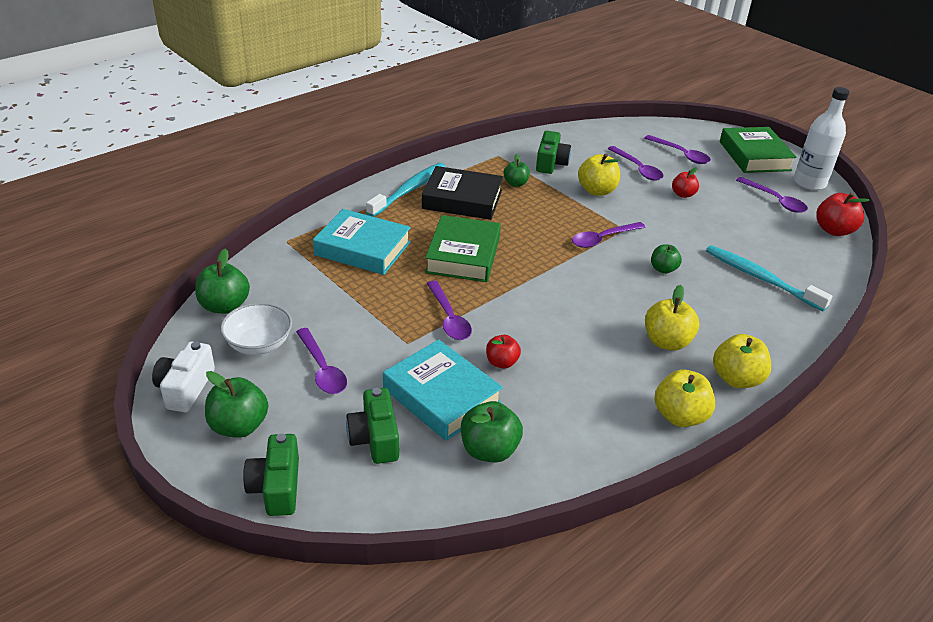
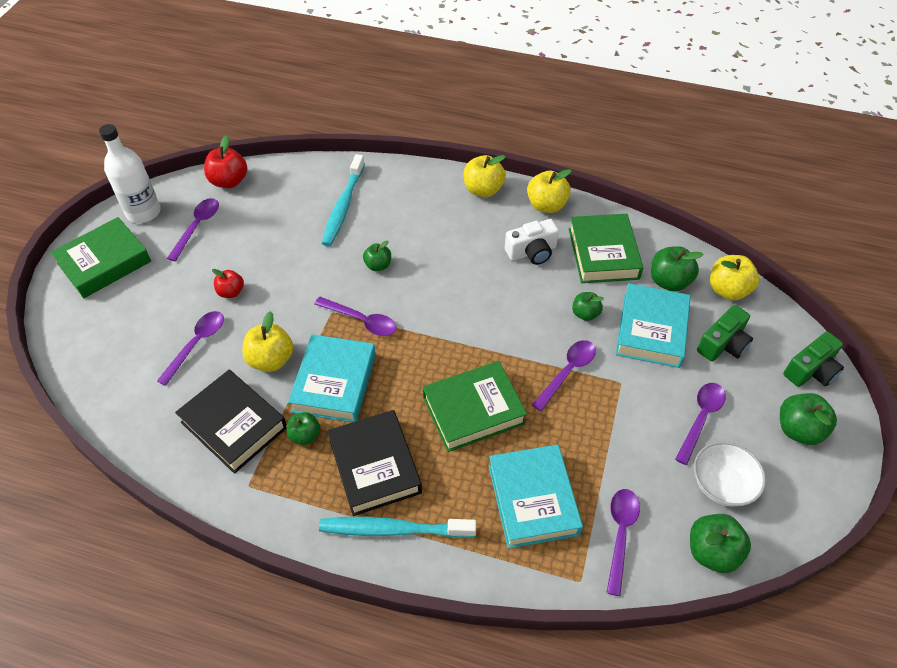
camera: 120 degrees left, 15 degrees up
(185, 388) = (810, 496): white camera -> white camera (532, 252)
(501, 362) = (585, 314): red apple -> green apple
(550, 208) = (334, 383): none -> turquoise book
(551, 163) = (234, 425): green camera -> black book
(571, 420) = (603, 253): none -> green book
(666, 342) = (475, 234): yellow apple -> yellow apple (728, 290)
(681, 154) = (137, 320): purple spoon -> purple spoon (620, 534)

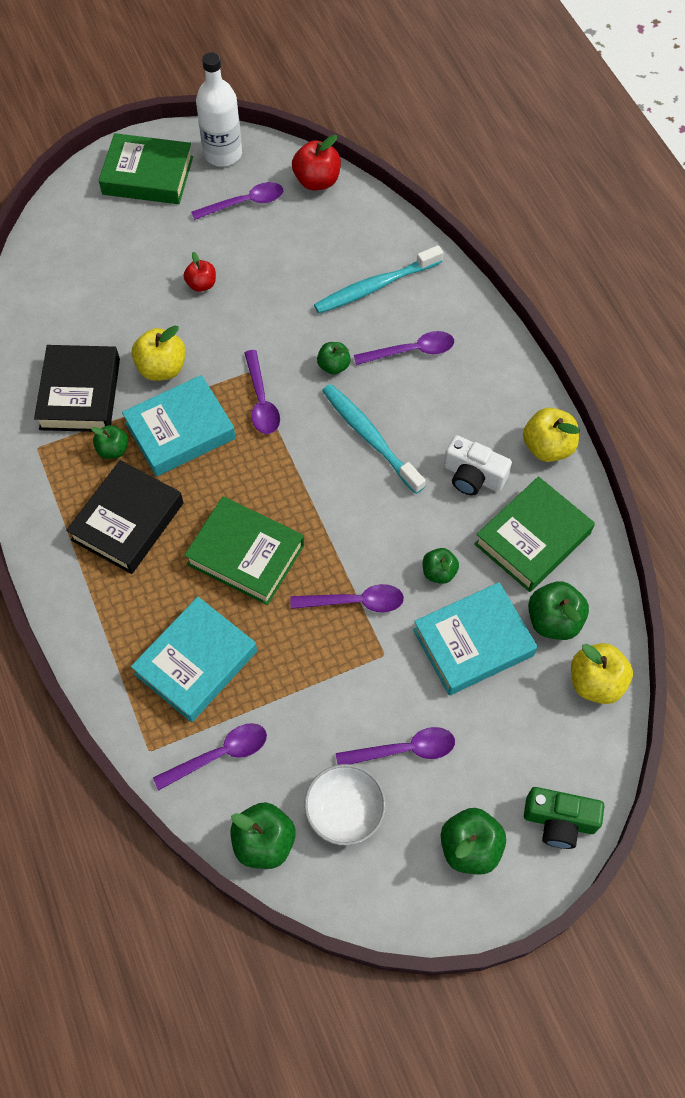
camera: 50 degrees right, 10 degrees up
(197, 344) = (129, 306): purple spoon -> purple spoon (411, 351)
(393, 529) = (83, 578): turquoise toothbrush -> turquoise toothbrush (370, 437)
(483, 190) = (512, 380): yellow apple -> none
(723, 344) = (516, 718): green camera -> none

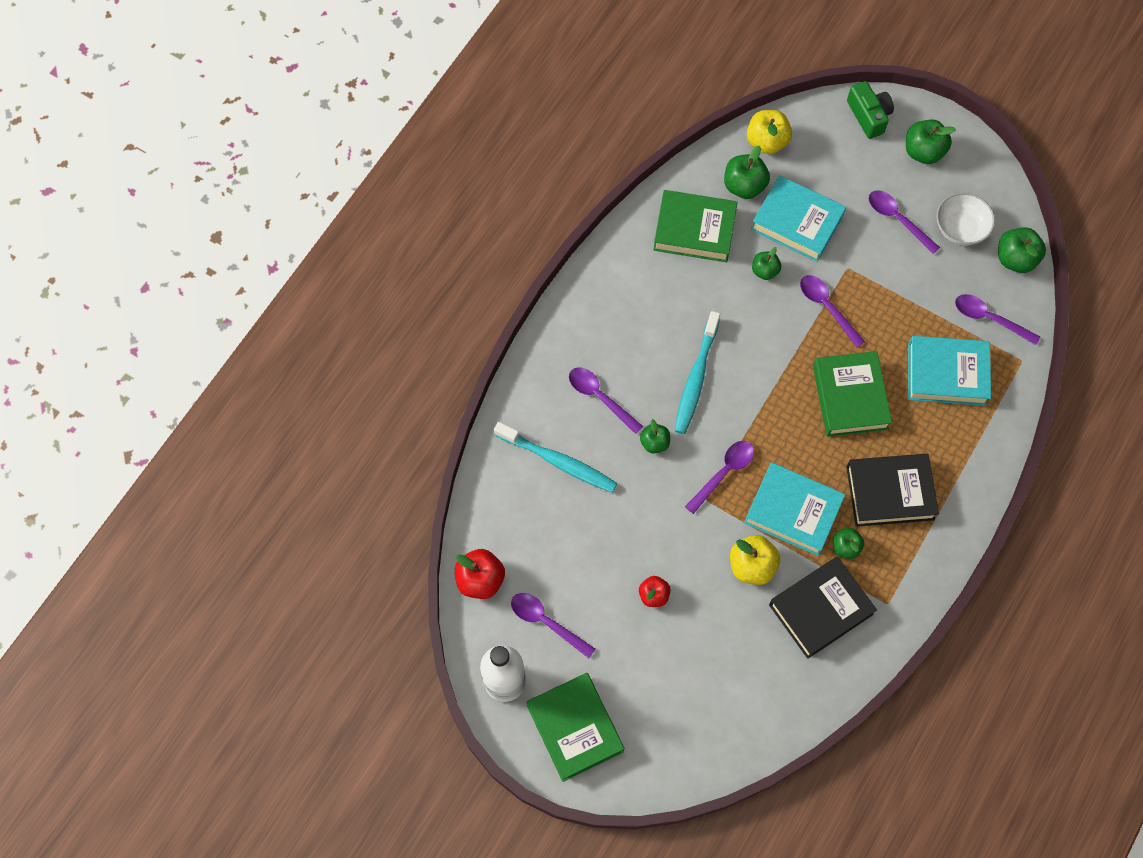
camera: 125 degrees left, 5 degrees up
(473, 476) = (675, 293): white camera -> none
(547, 447) = (614, 260): yellow apple -> none

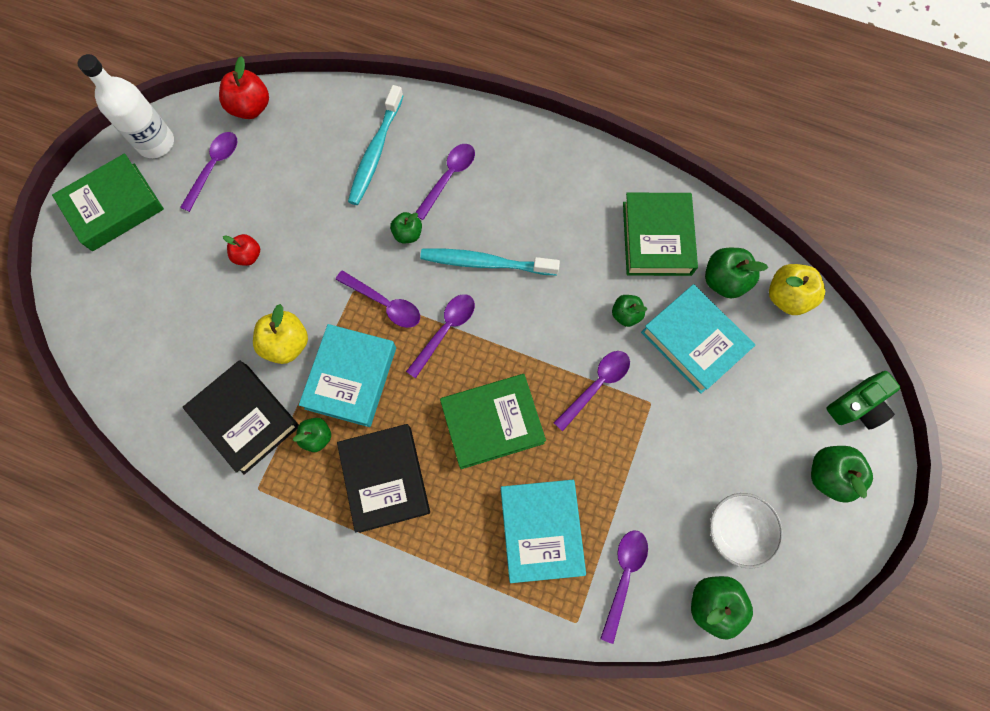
camera: 80 degrees right, 5 degrees up
(797, 222) = (694, 341): turquoise book -> turquoise book turned 60 degrees counterclockwise
(897, 219) = (728, 453): purple spoon -> purple spoon (445, 331)

